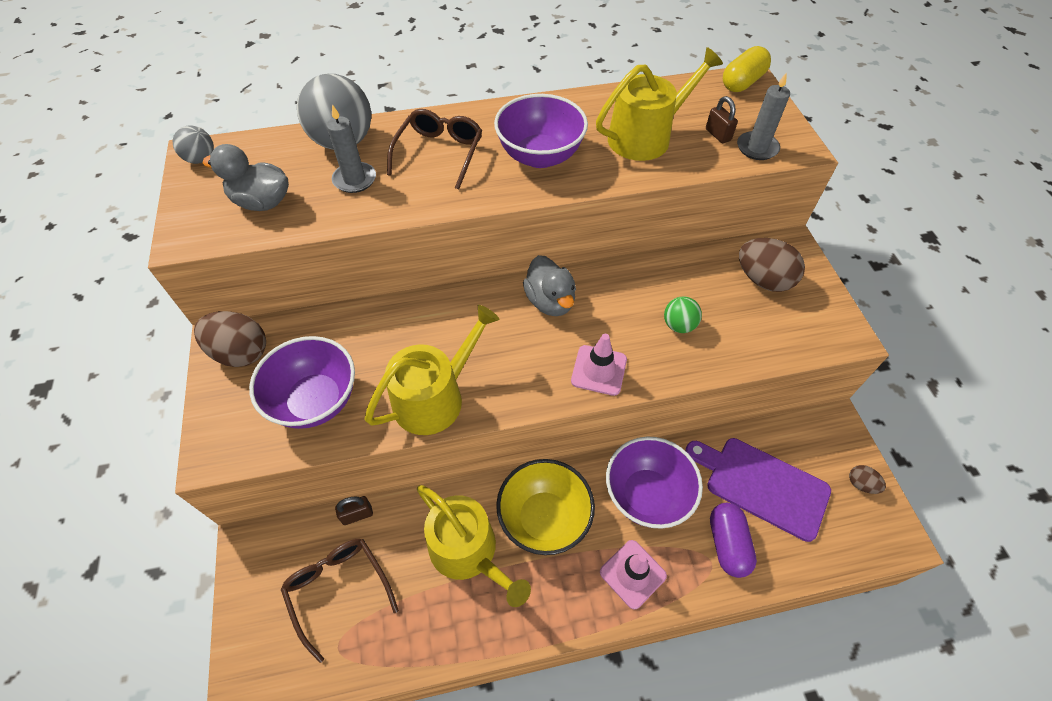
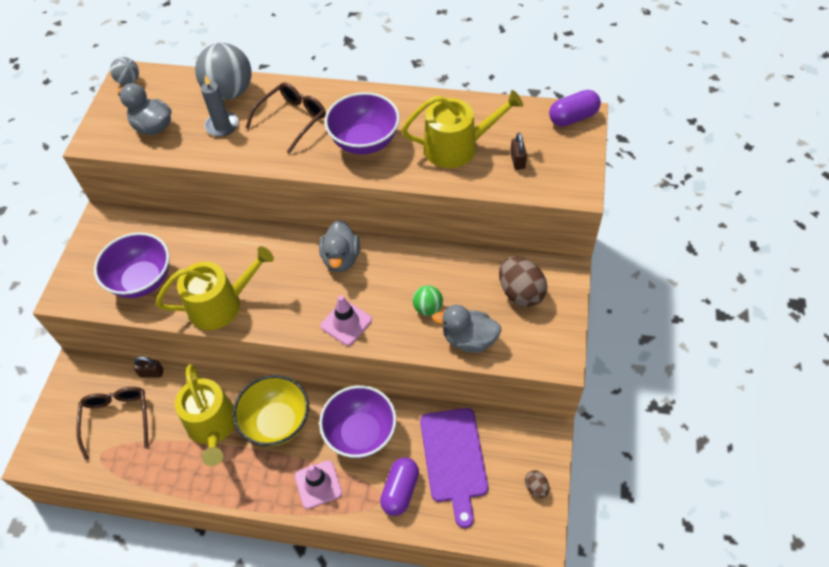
camera: 25 degrees right, 0 degrees up
(241, 353) = (110, 230): brown egg -> none
(742, 82) = (573, 117): yellow capsule -> purple capsule
(743, 344) = (469, 339): none -> grey duck
(757, 148) = (542, 181): grey candle -> none
(762, 485) = (454, 459): purple cutting board -> purple cutting board turned 150 degrees counterclockwise

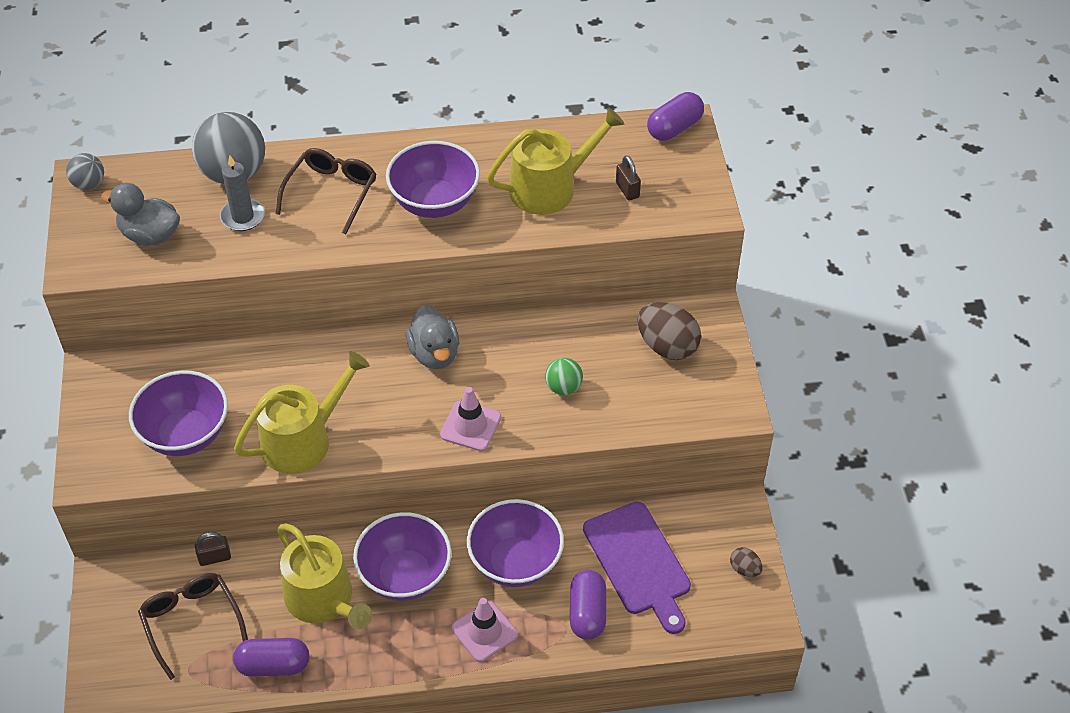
camera: 20 degrees left, 5 degrees down
(159, 468) = (273, 665): none -> purple capsule
(277, 422) = (405, 575): yellow bowl -> purple bowl
(469, 339) = (625, 411): grey duck -> none

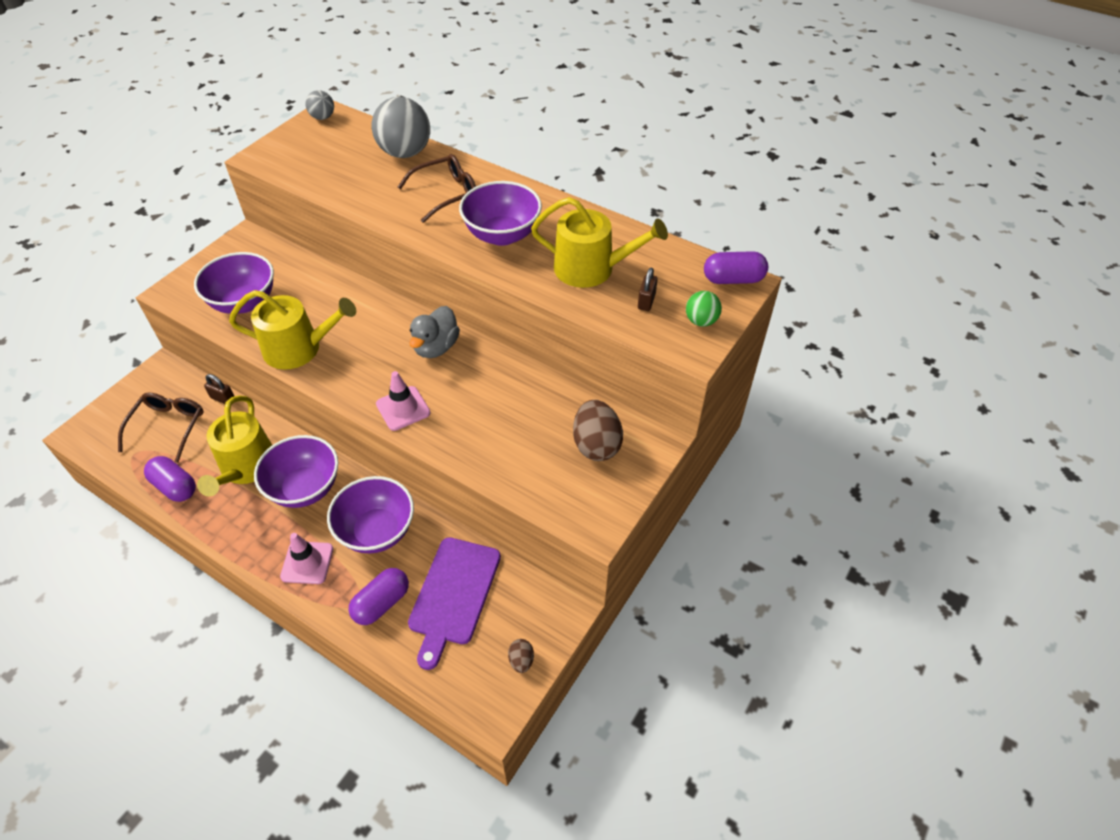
camera: 40 degrees right, 0 degrees up
(150, 235) = (317, 161): grey duck -> none
(243, 217) = (378, 179): grey candle -> none
(563, 387) = (491, 424): green ball -> green ball (701, 321)

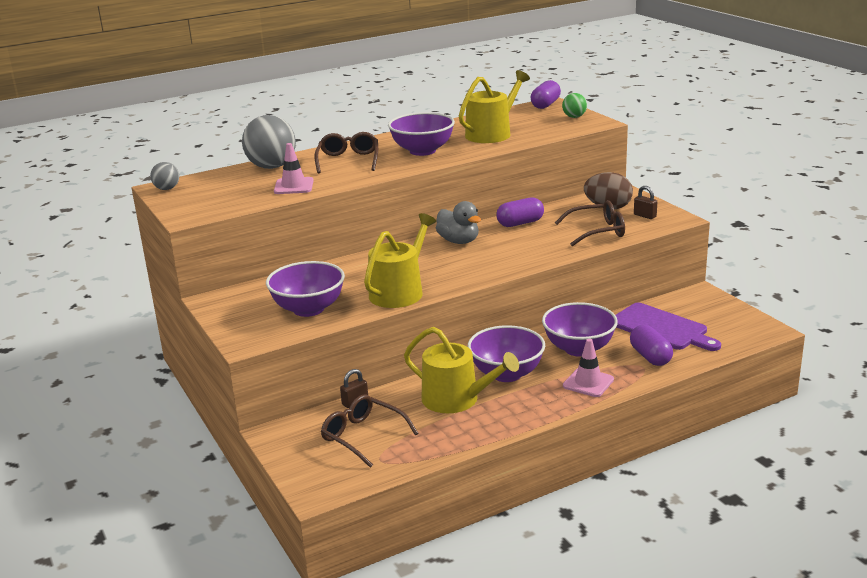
camera: 60 degrees left, 25 degrees down
(175, 486) = (446, 439): purple capsule -> purple capsule (520, 223)
(403, 408) = (513, 261): pink traffic cone -> pink traffic cone (294, 186)
(518, 457) = (598, 231): none -> brown glasses
(521, 660) = (732, 314): brown egg -> none
(646, 301) = (541, 126): brown padlock -> brown padlock (645, 216)

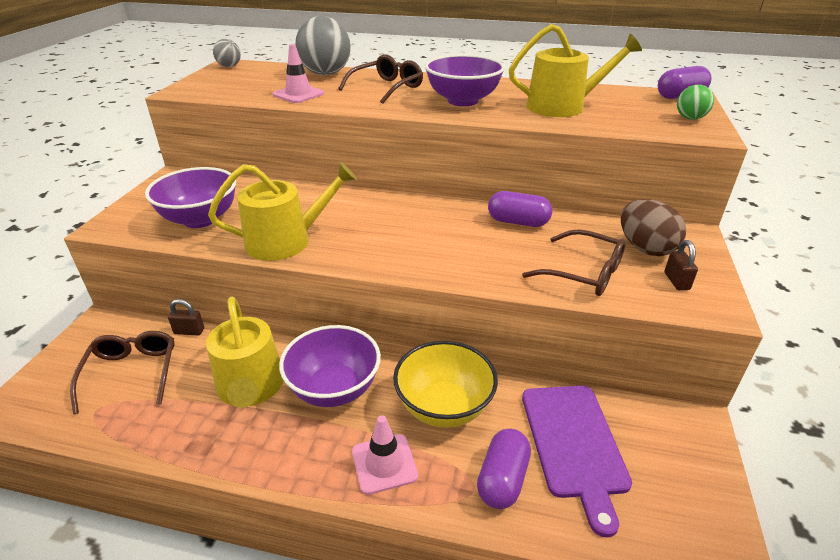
camera: 40 degrees right, 10 degrees up
(459, 241) = (428, 214): grey duck -> none
(579, 349) = (444, 407): purple bowl -> yellow bowl

